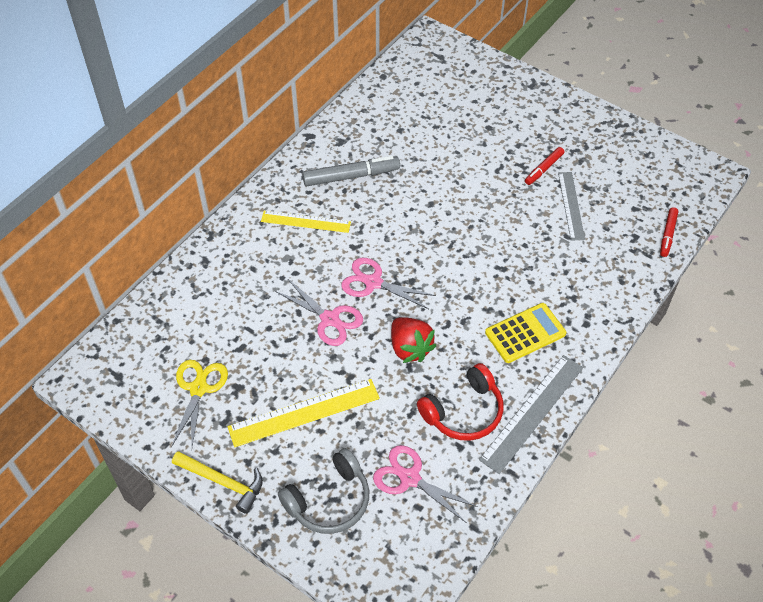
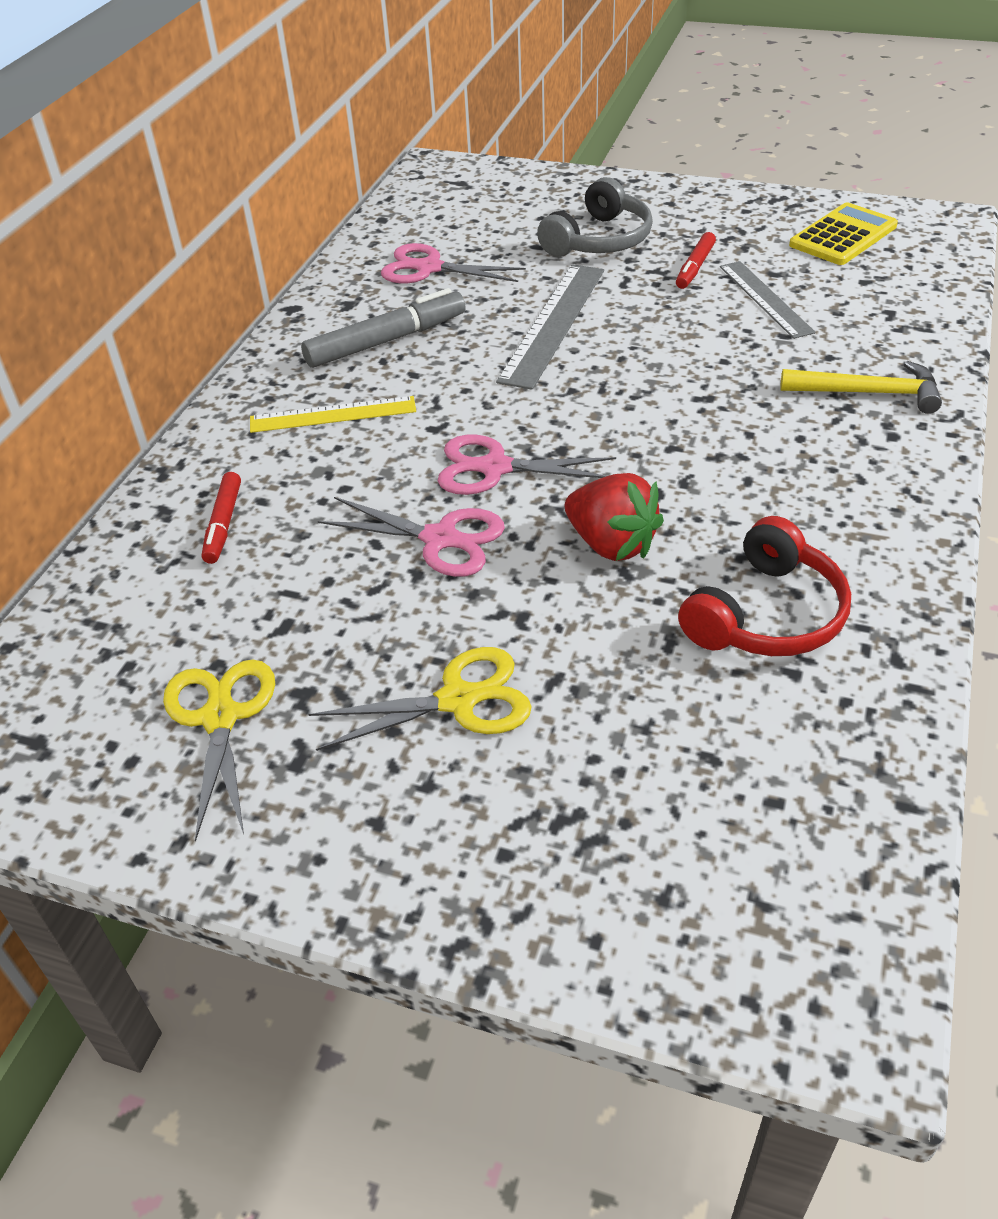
camera: 15 degrees left, 10 degrees down
(223, 482) = (337, 879): yellow hammer -> yellow hammer (869, 393)
(304, 413) = (458, 700): yellow ruler -> yellow scissors
(329, 501) = (585, 845): grey headphones -> grey headphones (599, 240)
(409, 478) = (728, 754): pink scissors -> pink scissors (429, 268)
(525, 333) = (801, 473): yellow calculator -> yellow calculator (843, 236)
(532, 412) = (890, 583): grey ruler -> grey ruler (553, 324)
(668, 235) = (937, 299): red marker -> red marker (223, 524)

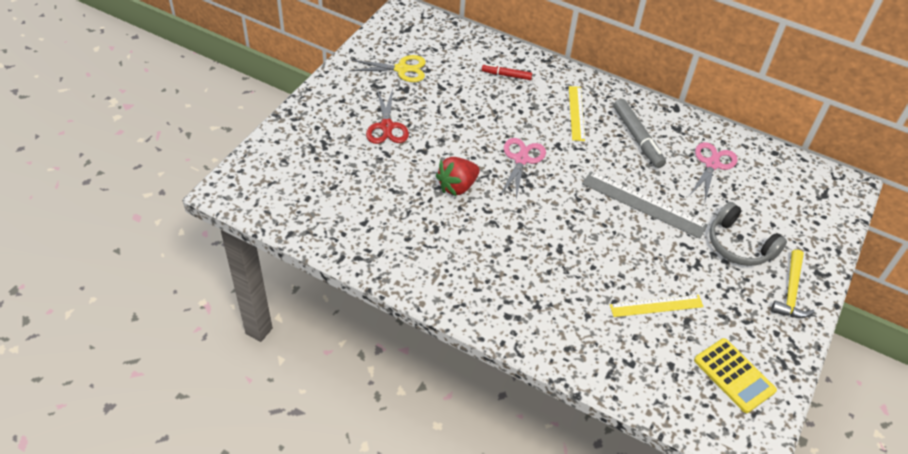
camera: 95 degrees right, 5 degrees up
(440, 539) = (477, 135): pink scissors -> none
(458, 700) = (387, 127): yellow scissors -> red scissors
(695, 267) = (699, 283): red marker -> none
(765, 299) = (656, 306): grey ruler -> yellow ruler
(767, 615) = (397, 224): red headphones -> none
(869, 393) = (547, 320): yellow hammer -> yellow hammer (790, 292)

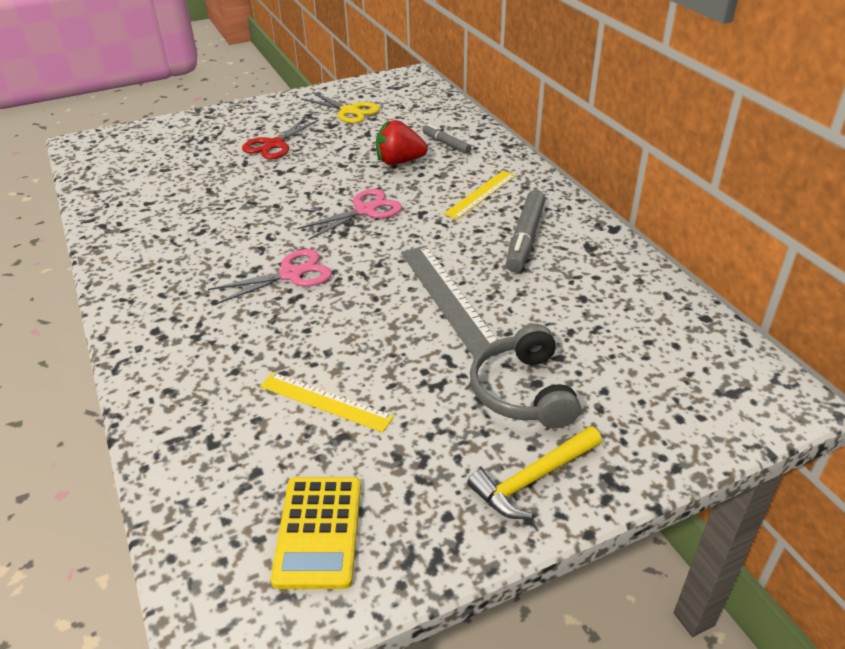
camera: 40 degrees right, 10 degrees down
(457, 186) = (270, 208): red strawberry -> red strawberry (399, 162)
(506, 75) = (446, 144): red marker -> grey marker
(712, 164) = (593, 296): pink scissors -> pink scissors (291, 274)

